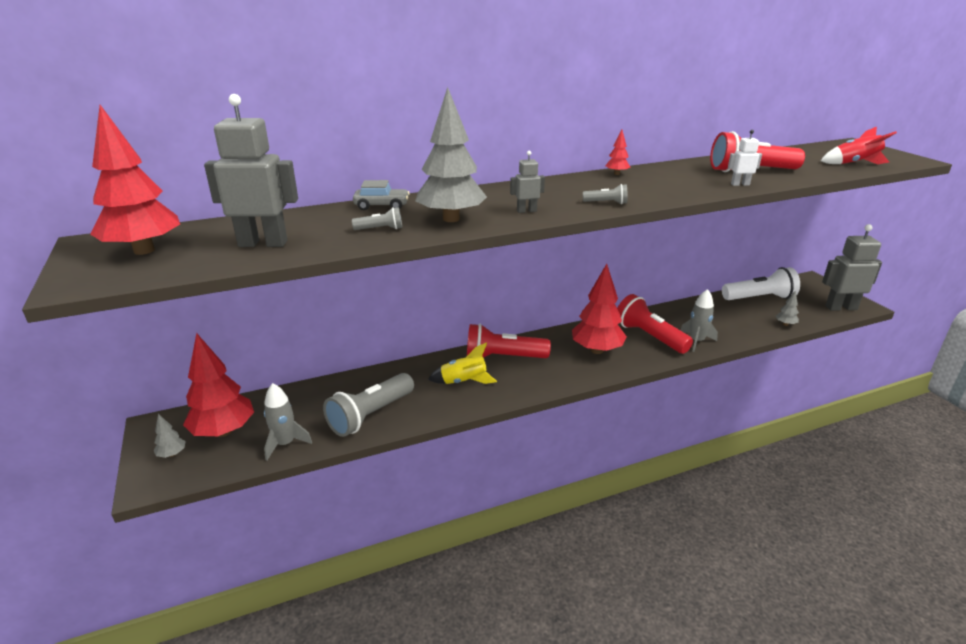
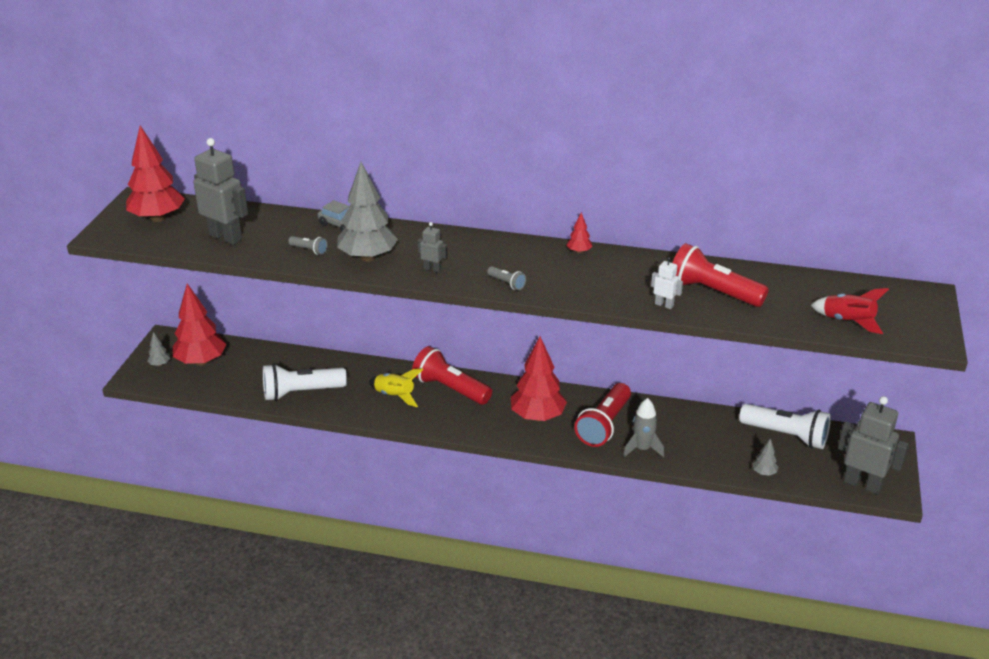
camera: 35 degrees right, 5 degrees up
(285, 444) = (229, 388): grey rocket -> none
(370, 415) = (301, 392): grey flashlight -> white flashlight
(649, 336) = (604, 425): red flashlight -> red flashlight turned 150 degrees counterclockwise

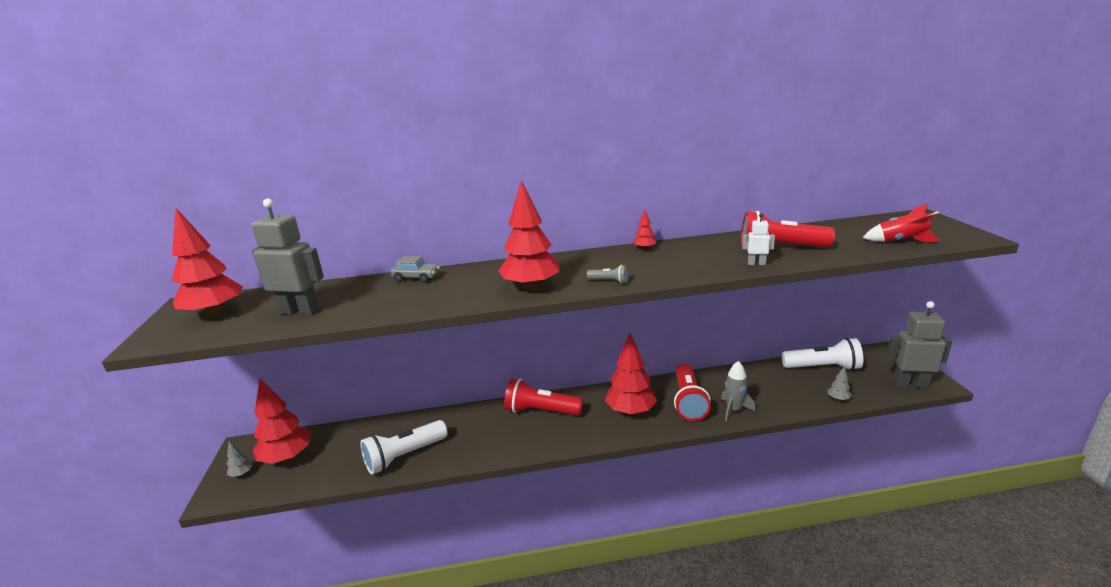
camera: 20 degrees left, 10 degrees down
(309, 250) = (397, 301): grey flashlight -> none
(368, 257) = (461, 293): grey tree -> none
(395, 396) = (496, 432): yellow rocket -> none
(432, 269) = (531, 287): grey robot -> red tree

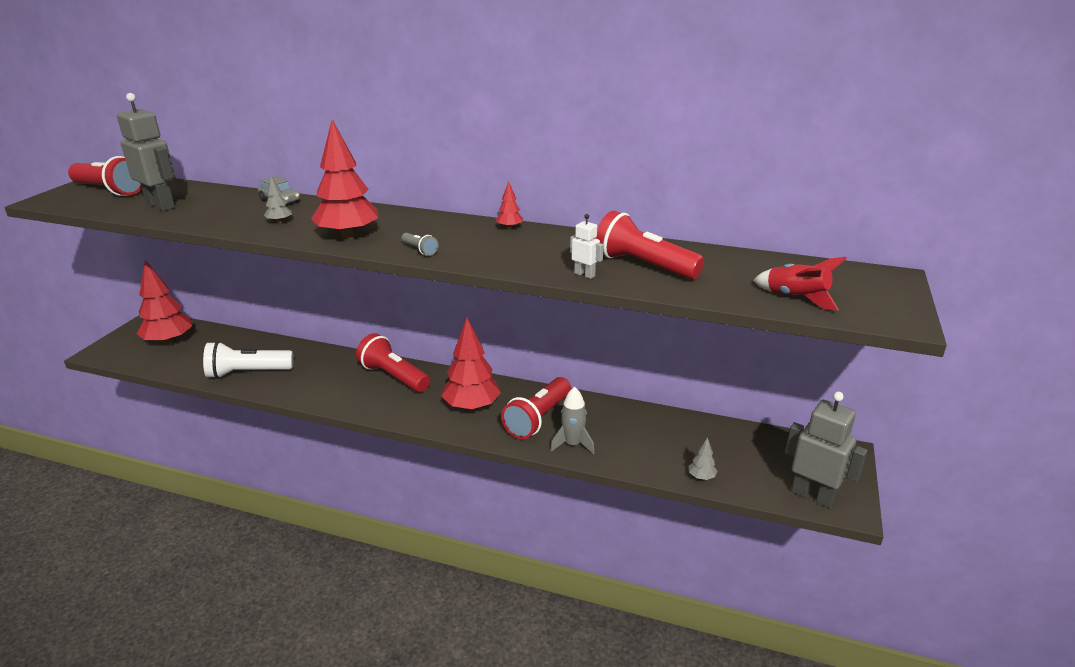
camera: 25 degrees right, 5 degrees up
(214, 314) = (110, 190): red tree -> red flashlight
(242, 474) = (130, 342): grey tree -> grey tree (279, 222)
(823, 367) = (730, 439): white flashlight -> none

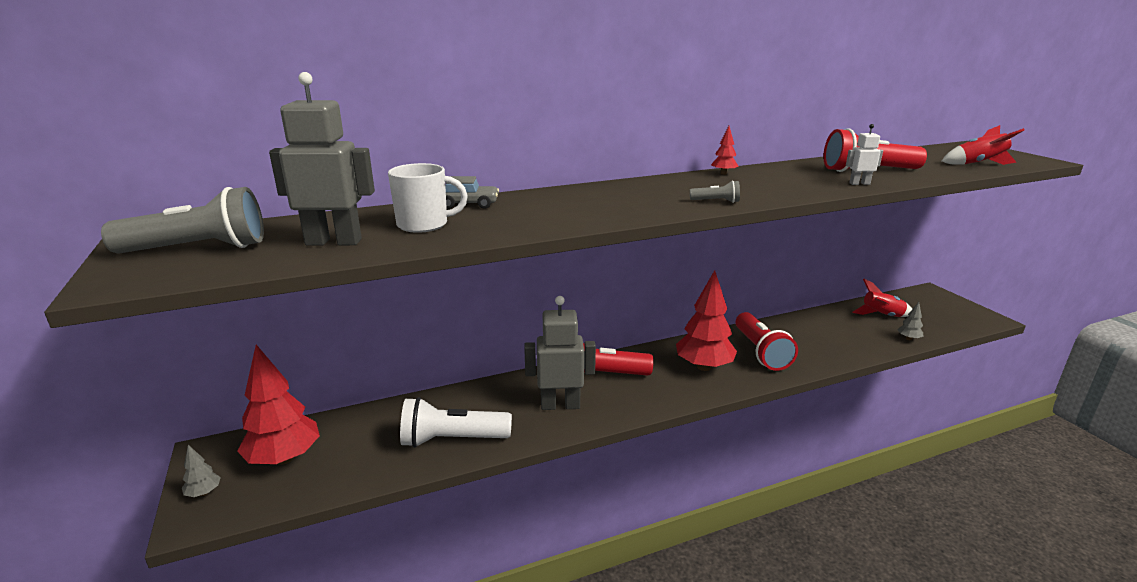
camera: 40 degrees left, 5 degrees down
(110, 190) = (198, 249): red flashlight -> grey flashlight
(222, 208) = (424, 225): none -> white mug
(248, 373) = (452, 440): white flashlight -> white flashlight turned 45 degrees clockwise
(279, 222) = (528, 218): grey tree -> grey tree (204, 493)
(348, 236) = (629, 209): red tree -> none
(572, 444) = (813, 357): grey rocket -> none
(725, 446) = (882, 316): none -> red rocket
(813, 496) = (966, 321): grey robot -> grey robot (560, 405)

